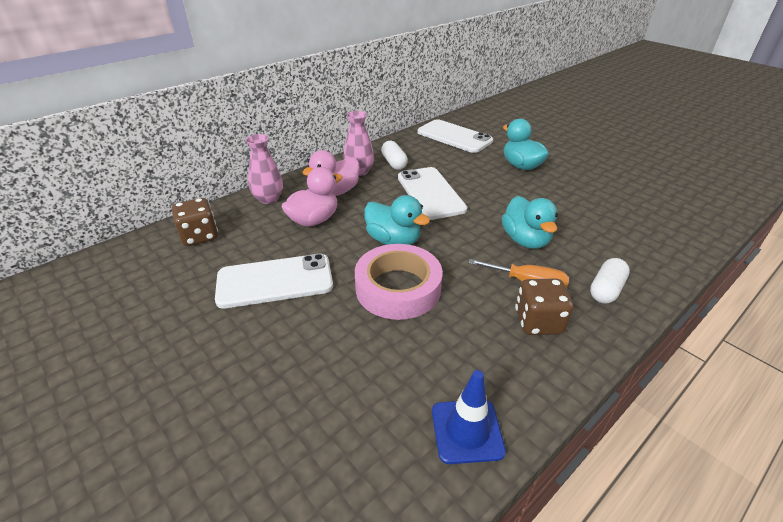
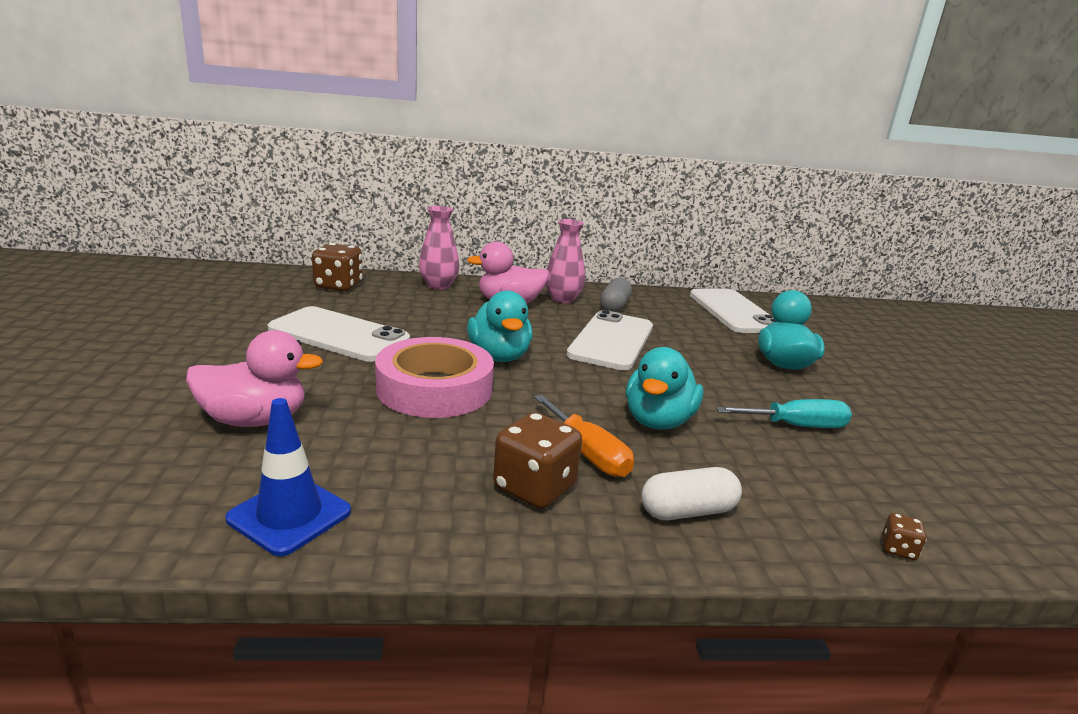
camera: 35 degrees right, 15 degrees down
(314, 220) = (450, 313): pink duck -> pink duck (255, 420)
(394, 163) = (614, 306): white capsule -> grey capsule
(575, 207) = (796, 426): none -> turquoise screwdriver
(684, 257) = (898, 549): none -> brown dice

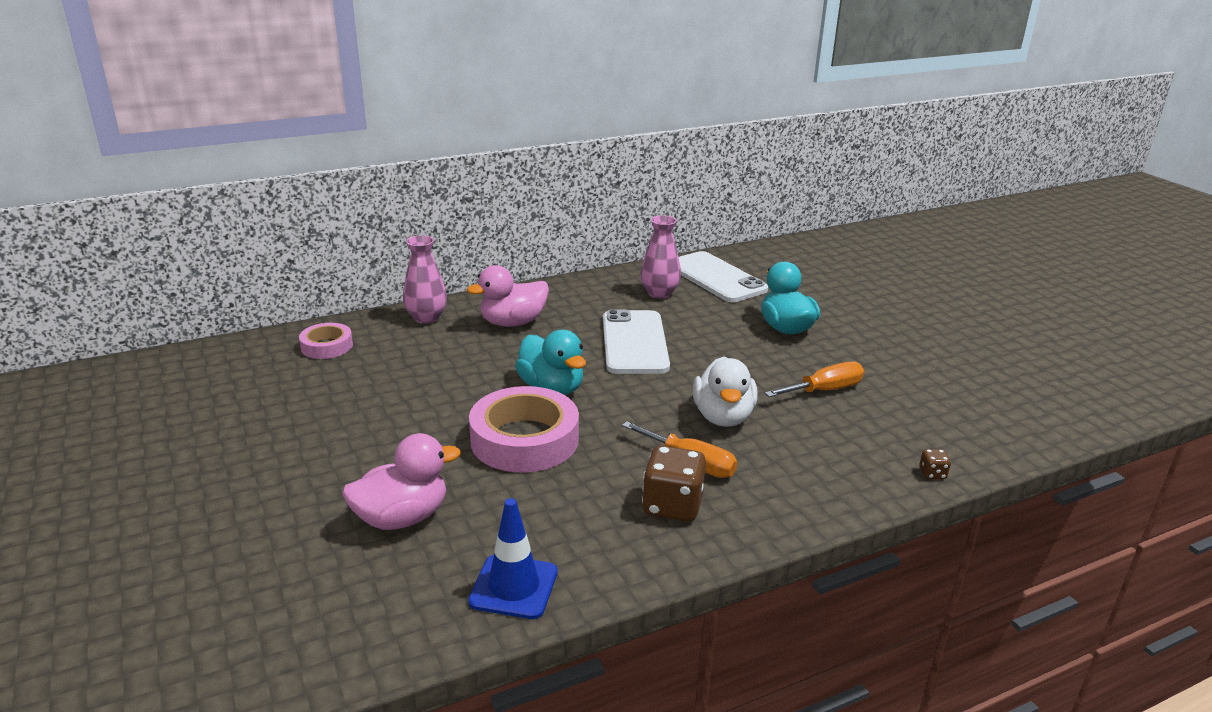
camera: 20 degrees left, 5 degrees up
(338, 286) = (327, 346): brown dice -> pink tape
(339, 335) = (387, 407): white phone -> none
(562, 299) = (557, 303): pink vase -> pink vase (659, 293)
(614, 306) = (610, 299): grey capsule -> none
(658, 421) = (723, 417): turquoise duck -> white duck
(687, 511) = (788, 489): white capsule -> none
(796, 426) = (824, 390): turquoise screwdriver -> orange screwdriver

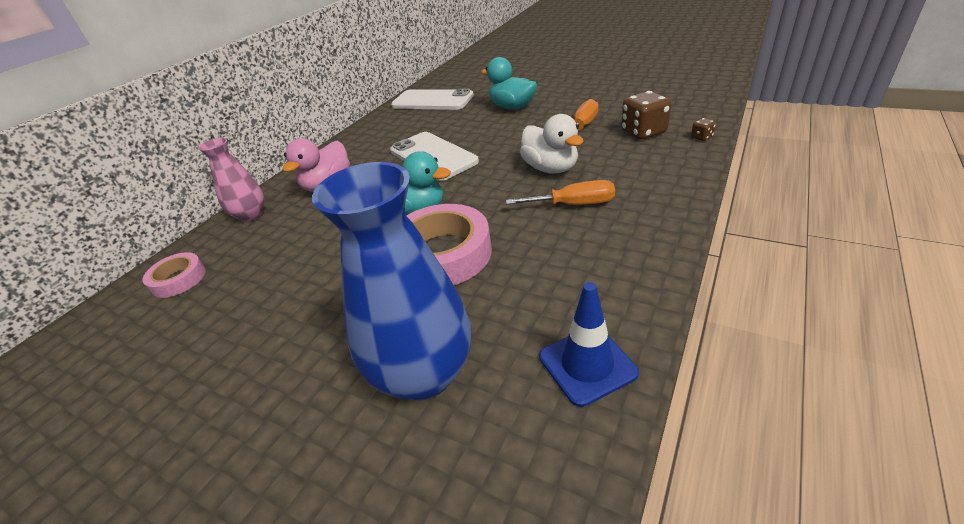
camera: 30 degrees left, 10 degrees up
(402, 518) = (423, 373): pink duck -> blue vase
(659, 293) = (409, 123): pink vase -> none
(672, 505) = (602, 236): brown dice -> brown dice (643, 132)

